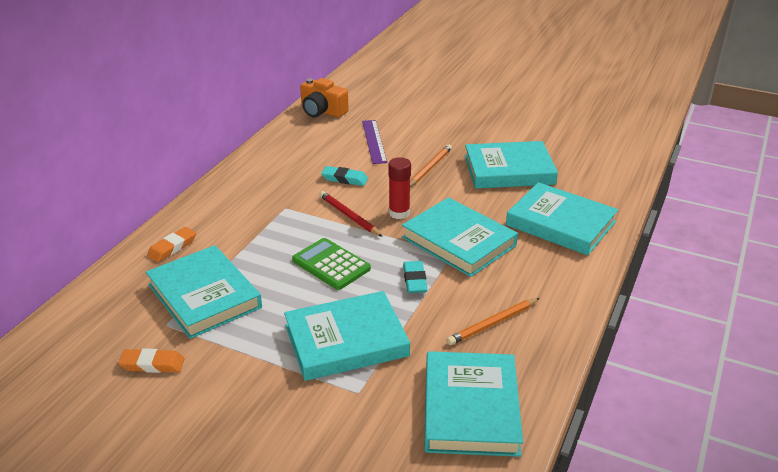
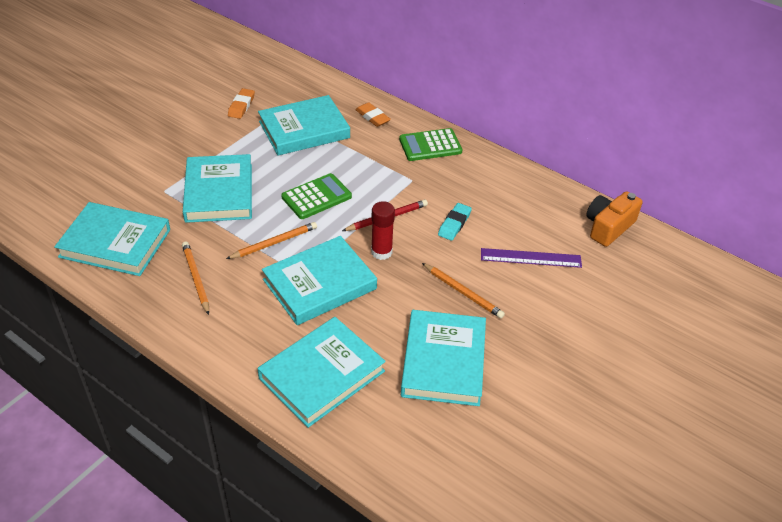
camera: 100 degrees right, 10 degrees up
(223, 203) = (430, 145): none -> green calculator
(415, 280) = (274, 243): turquoise eraser -> orange pencil

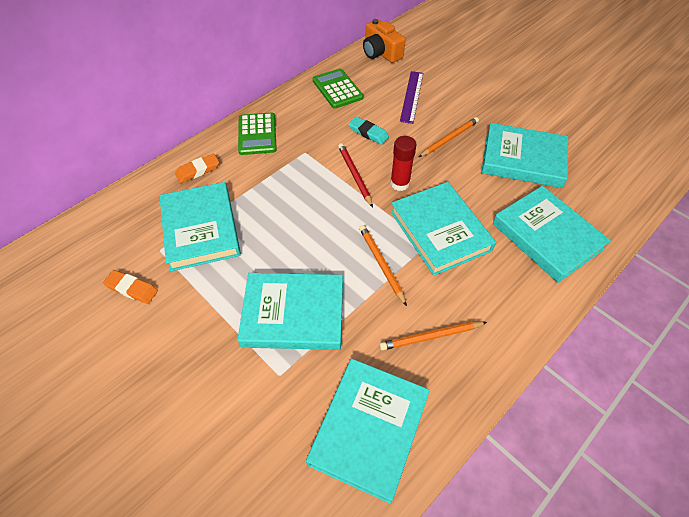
camera: 80 degrees left, 10 degrees up
(316, 197) = (316, 225): green calculator -> green calculator (337, 89)

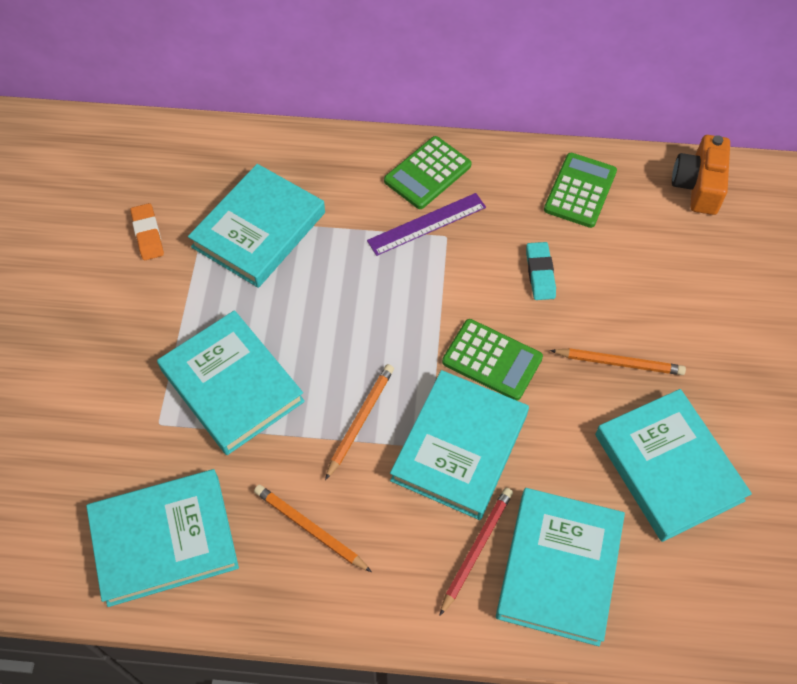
camera: 50 degrees right, 5 degrees up
(198, 170) = (327, 165): orange eraser -> none
(355, 175) = (460, 308): red pencil -> red pencil (476, 549)
(400, 183) = (492, 360): red glue stick -> green calculator
(412, 96) = (652, 274): purple ruler -> purple ruler (427, 224)

